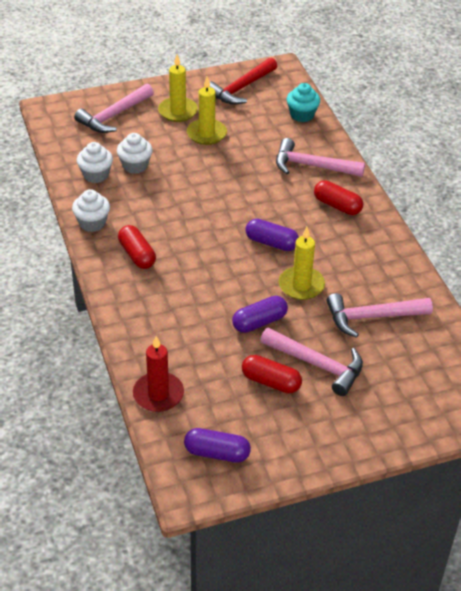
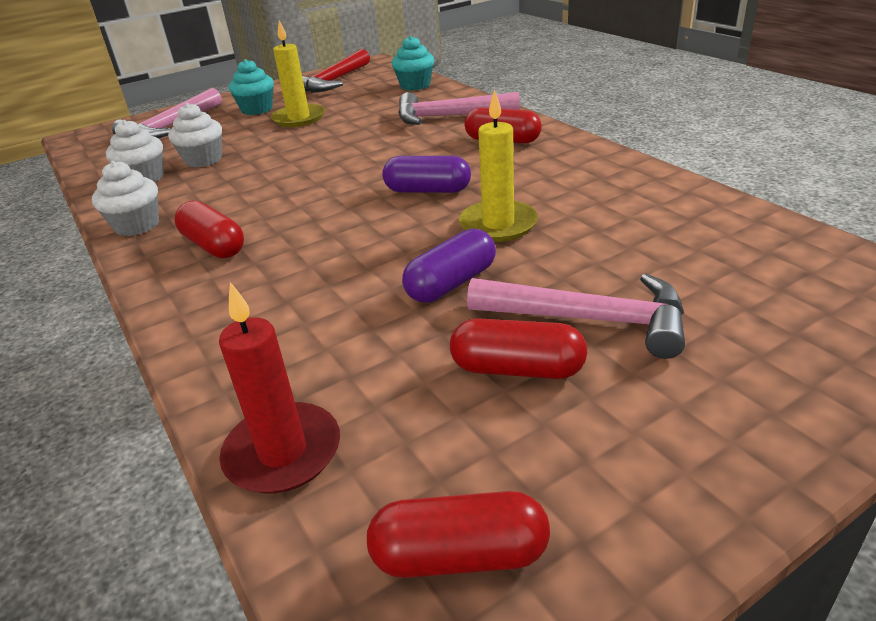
camera: 10 degrees left, 10 degrees down
(178, 111) = (257, 109): yellow candle -> turquoise cupcake
(217, 453) = (460, 555): purple capsule -> red capsule
(372, 317) = (637, 236): pink hammer -> none

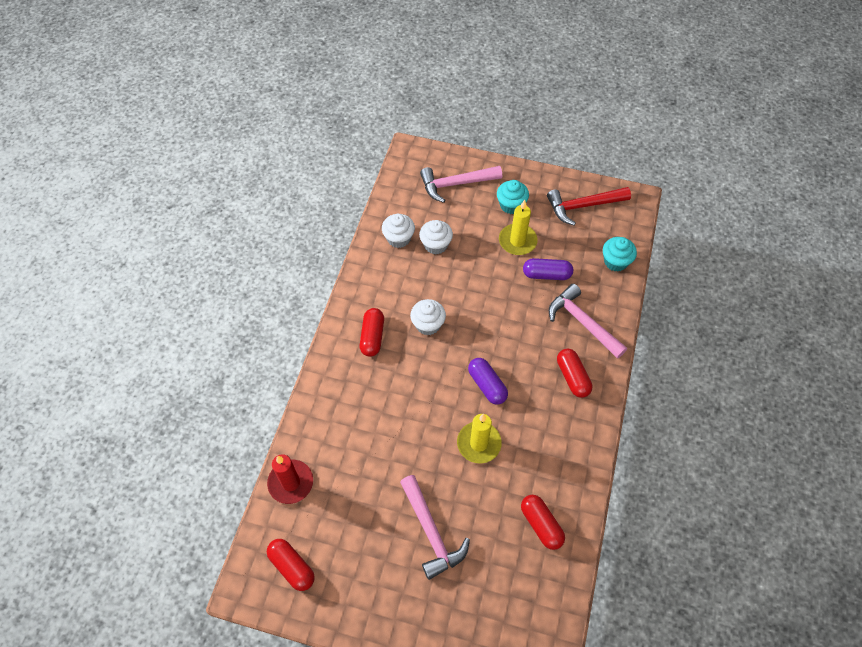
camera: 45 degrees right, 25 degrees up
(137, 225) = (362, 286): white cupcake -> white cupcake (428, 324)
(451, 283) = (417, 460): purple capsule -> purple capsule (546, 274)
(517, 369) = (382, 525): red capsule -> red capsule (541, 525)

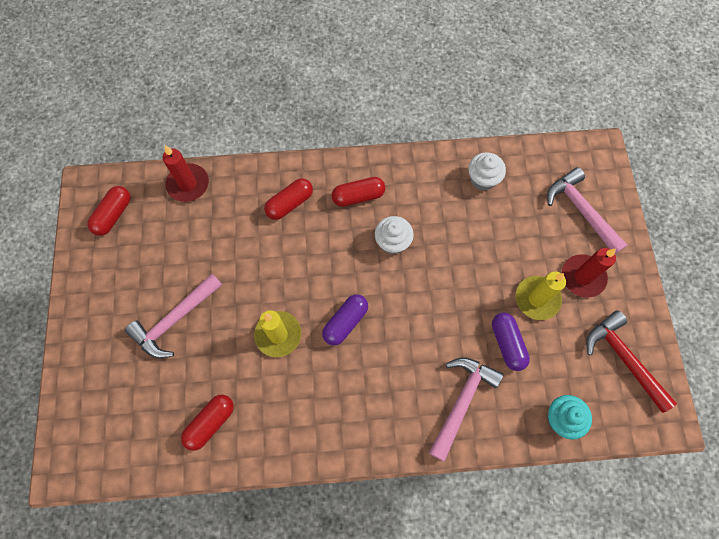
camera: 70 degrees right, 10 degrees up
(436, 245) = (492, 217): white cupcake -> none
(511, 205) = (582, 277): turquoise cupcake -> red candle
(572, 377) = (388, 409): red capsule -> red capsule (290, 203)

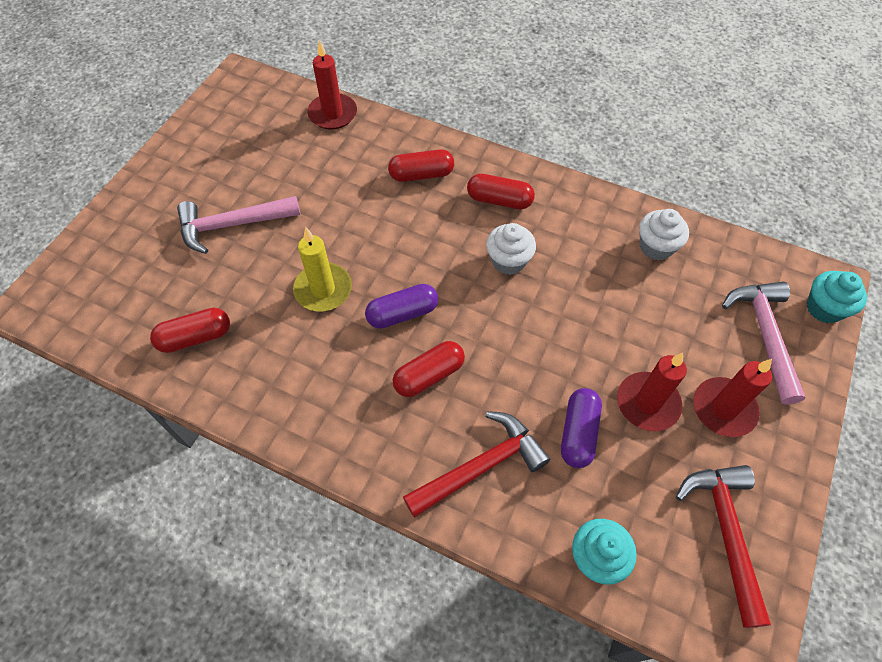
camera: 30 degrees right, 10 degrees down
(113, 215) = (244, 109): red capsule -> red capsule (429, 375)
(461, 402) = (481, 467): pink hammer -> red hammer
(537, 299) = (647, 403): yellow candle -> red candle
(606, 171) = (824, 308): none -> turquoise cupcake

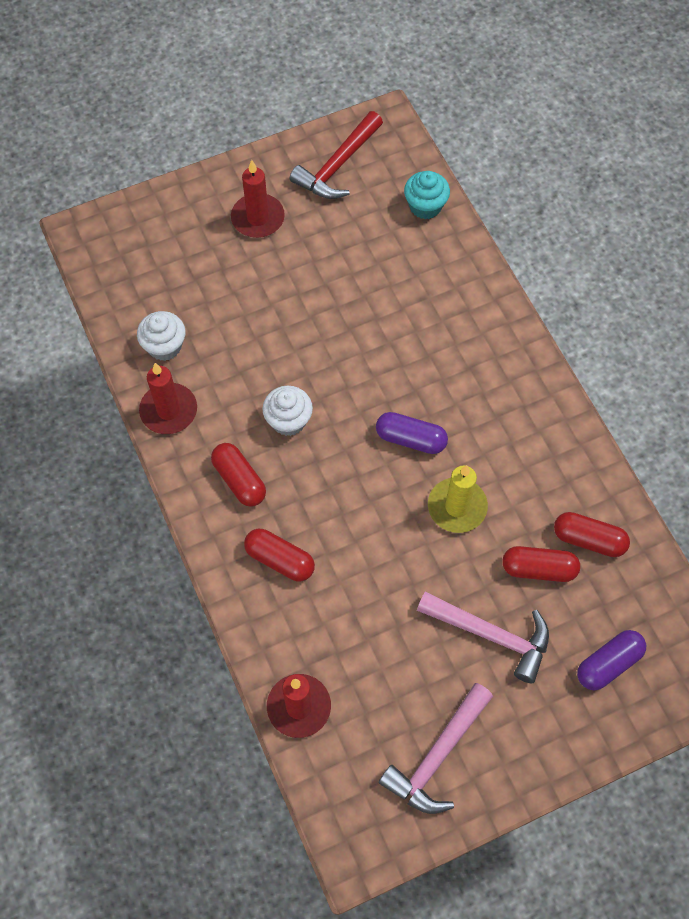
camera: 140 degrees left, 5 degrees up
(429, 375) = (431, 378): red capsule -> red capsule (538, 569)
(481, 467) = (449, 298): red hammer -> none
(578, 433) = (366, 271): purple capsule -> purple capsule (608, 664)
(647, 403) = (302, 255): red candle -> red candle (169, 410)
(765, 335) = (172, 235): pink hammer -> pink hammer (437, 756)
(824, 308) = (109, 221): turquoise cupcake -> none

